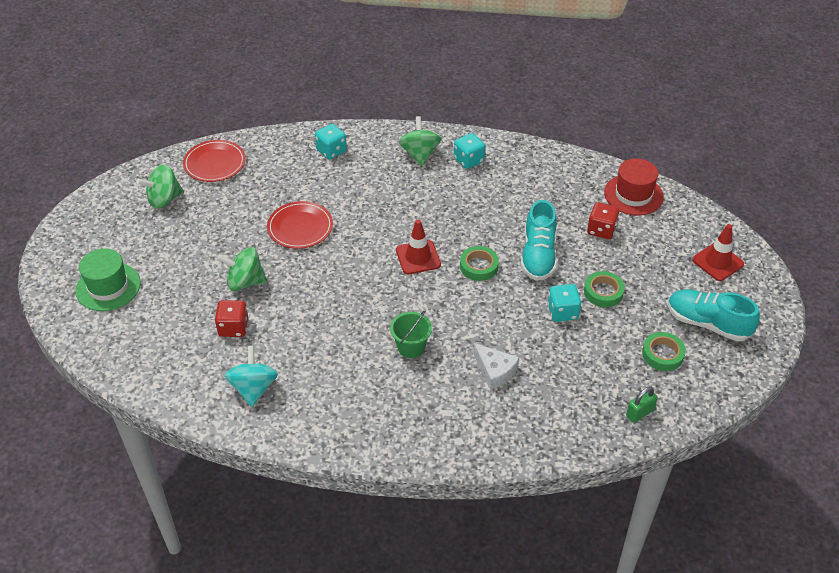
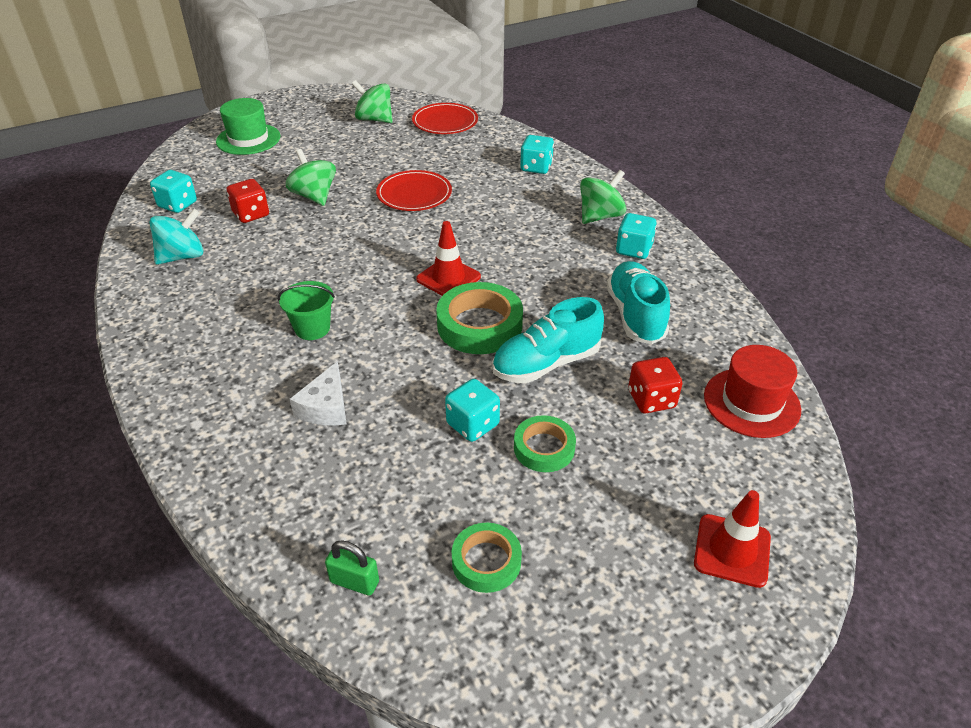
camera: 55 degrees right, 5 degrees down
(171, 367) = (178, 205): none -> turquoise dice
(479, 266) = (479, 325): green tape -> green tape, size x1.64
(707, 323) = (594, 591): turquoise shoe -> turquoise shoe (635, 315)

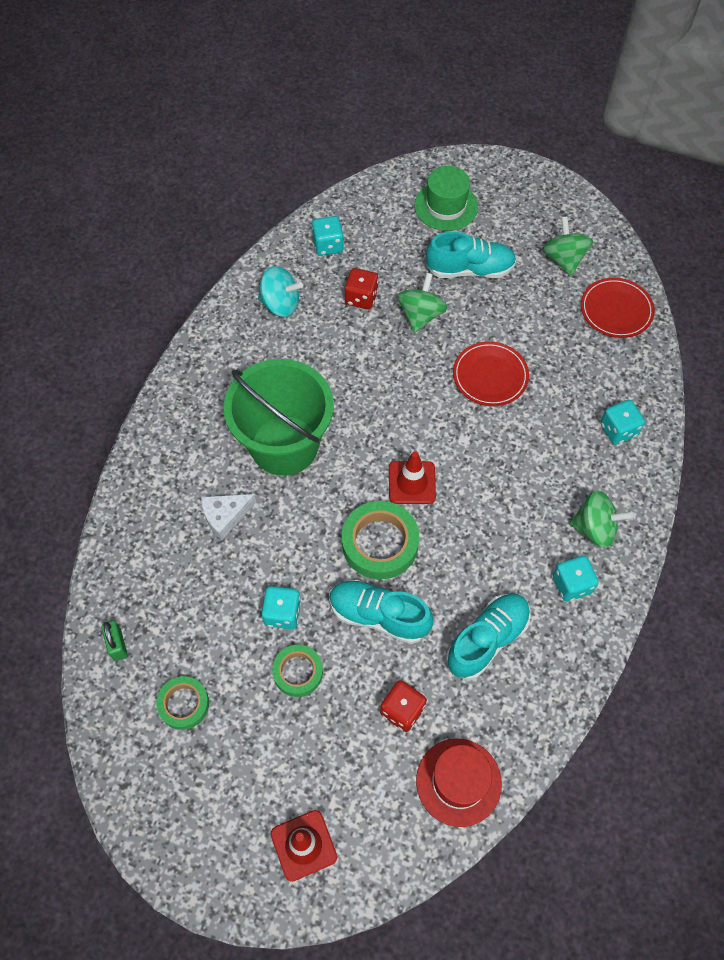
camera: 50 degrees right, 20 degrees up
(312, 328) = (284, 445): green bucket -> green bucket, size x2.31
(316, 157) = (470, 270): none -> turquoise shoe

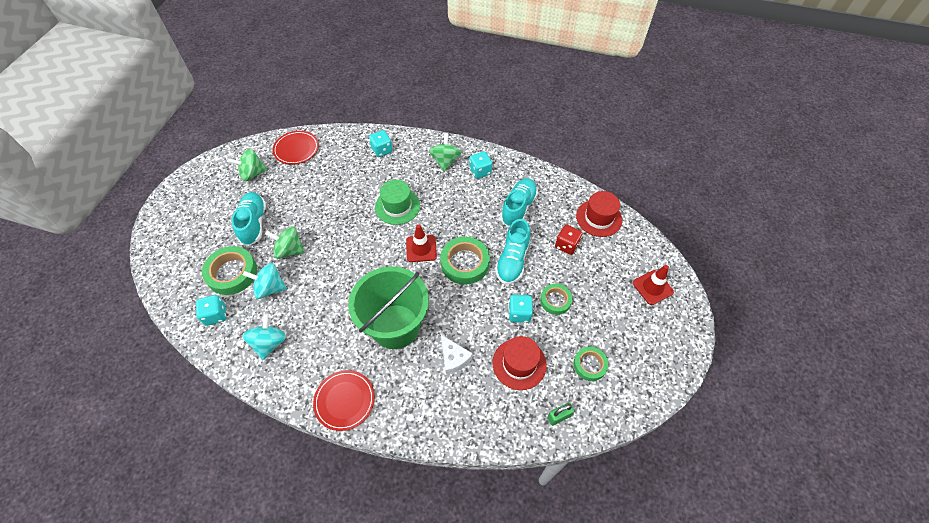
camera: 95 degrees left, 5 degrees down
(203, 602) = (519, 363): none -> red hat
(361, 298) = (270, 288): red dice -> turquoise spinning top
(389, 254) = (232, 273): none -> green tape
(446, 206) = (192, 240): green hat -> green hat (397, 206)
(487, 640) = (518, 207): turquoise shoe -> turquoise shoe turned 75 degrees clockwise
(490, 376) = (342, 210): red plate -> red plate (344, 400)

